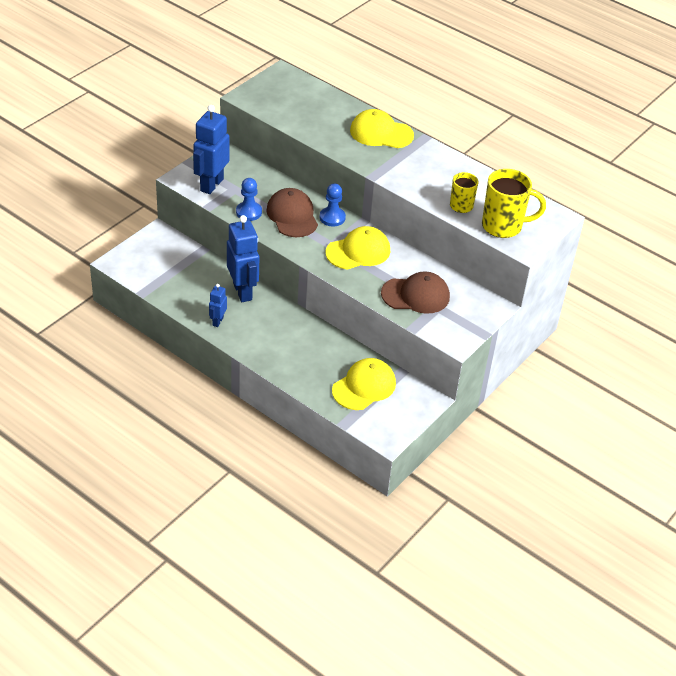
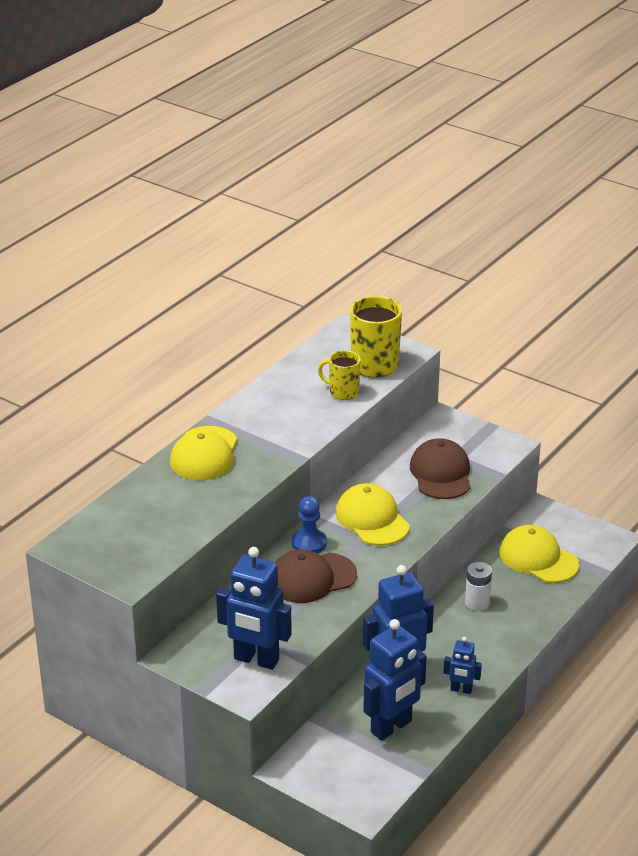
camera: 90 degrees left, 10 degrees down
(187, 282) = (391, 727): none -> blue robot
(249, 212) = (312, 618): blue pawn -> none
(312, 342) = (477, 603): none -> white battery

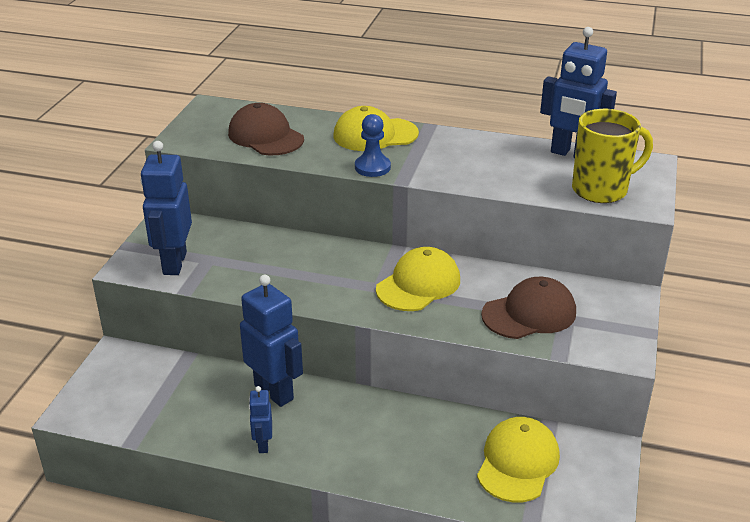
camera: 70 degrees right, 0 degrees up
(309, 543) = (357, 255): blue pawn -> blue pawn (372, 167)
(312, 578) = (305, 268): brown cap -> brown cap (265, 136)
(343, 392) = (533, 182): yellow mug -> none
(391, 727) = (189, 406): blue robot -> blue robot (571, 154)
(477, 603) = (409, 428): white battery -> none

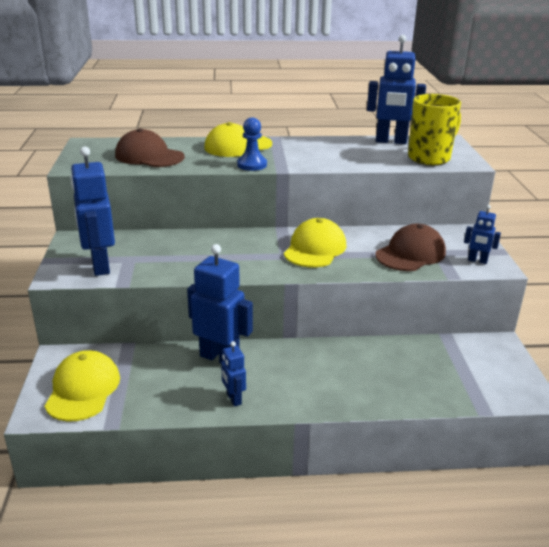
camera: 20 degrees left, 5 degrees down
(517, 462) = (443, 367): yellow cap -> yellow cap (83, 389)
(607, 340) = (477, 261): none -> blue robot

